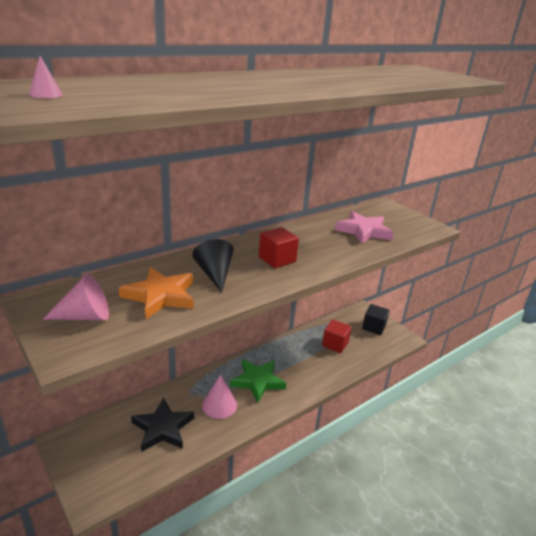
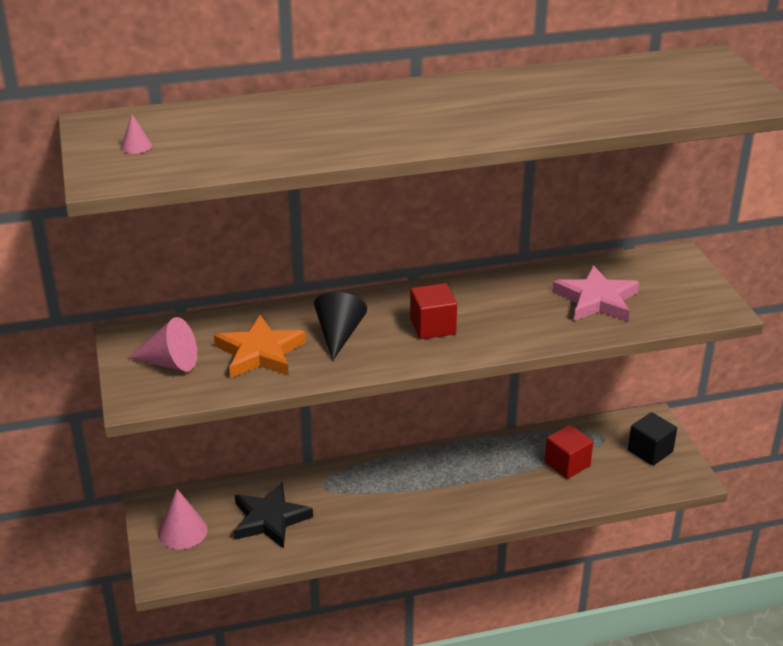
camera: 25 degrees right, 5 degrees up
(219, 405) = (352, 509): pink cone -> pink cone (182, 531)
(258, 381) = (420, 491): green star -> none

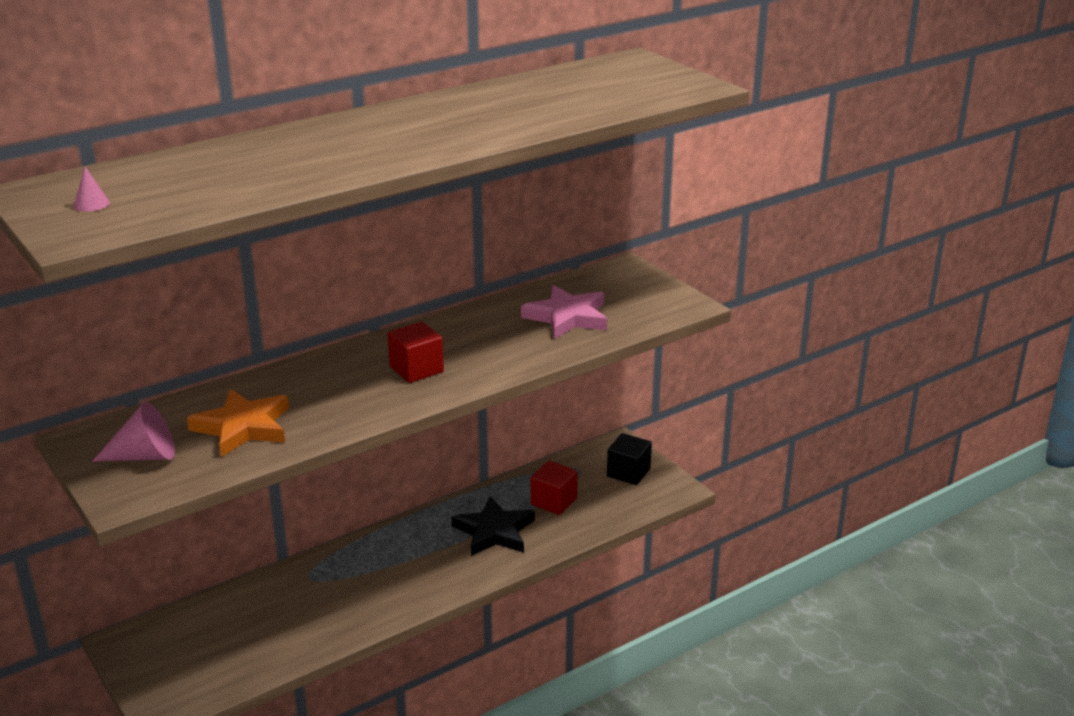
camera: 20 degrees left, 5 degrees down
(182, 531) = (168, 659): pink cone -> none
(270, 519) = (264, 624): black star -> black star (494, 532)
(339, 335) = (321, 395): black cone -> none

